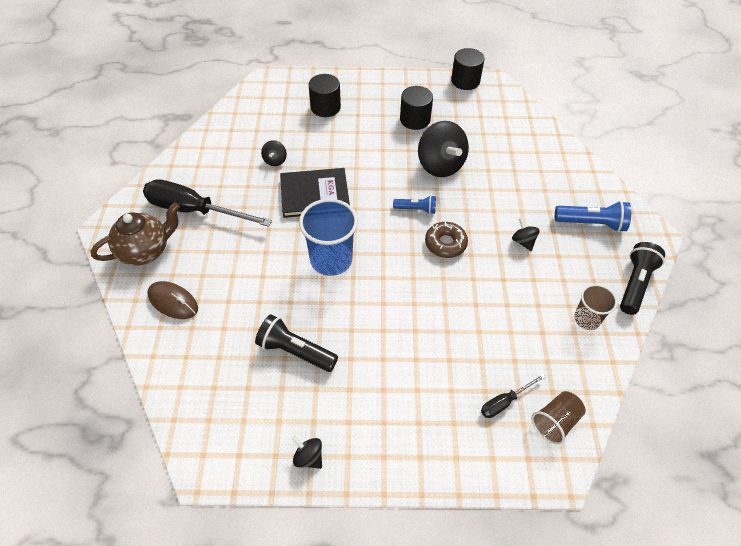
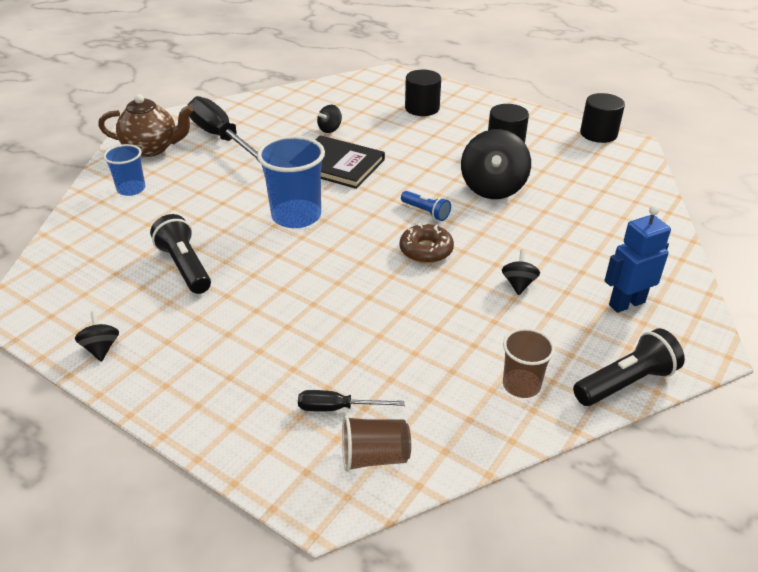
camera: 35 degrees right, 15 degrees down
(173, 302) = (131, 189): brown mouse -> blue cup
(591, 223) = (626, 303): blue flashlight -> blue robot

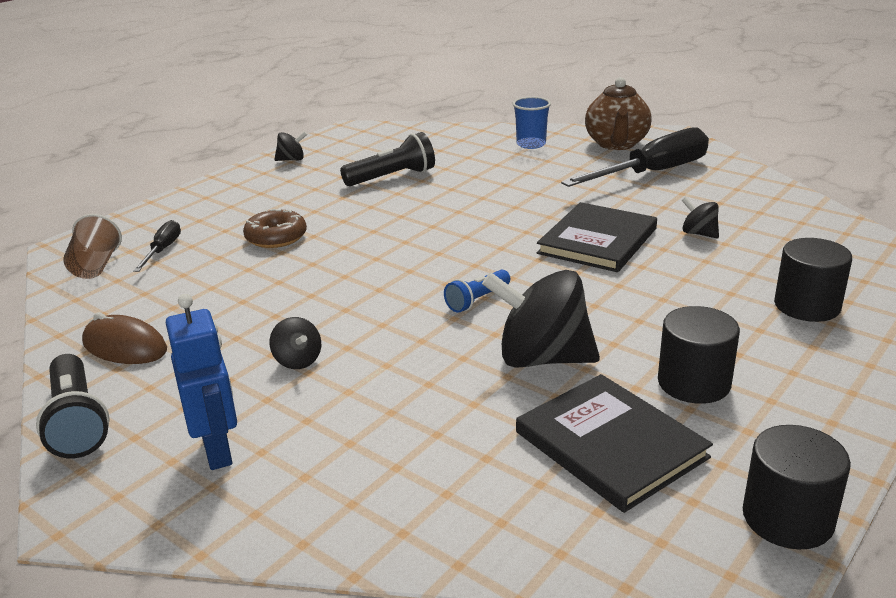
camera: 95 degrees right, 10 degrees down
(296, 216) = (474, 221): blue cup -> none
(426, 250) = (389, 298): brown donut -> brown donut (276, 237)
(518, 284) = (298, 361): black spinning top -> black spinning top turned 45 degrees clockwise
(521, 385) = (125, 346): brown cup -> brown mouse
(566, 170) = (610, 445): none -> black book

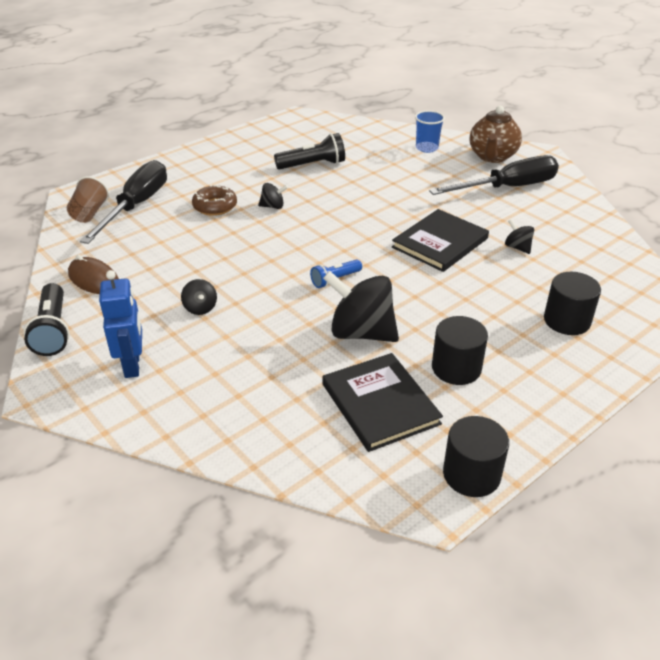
camera: 10 degrees right, 10 degrees up
(163, 250) = (136, 206): black screwdriver -> black screwdriver, size x2.11
(292, 159) = (246, 139): black spinning top -> black spinning top (273, 206)

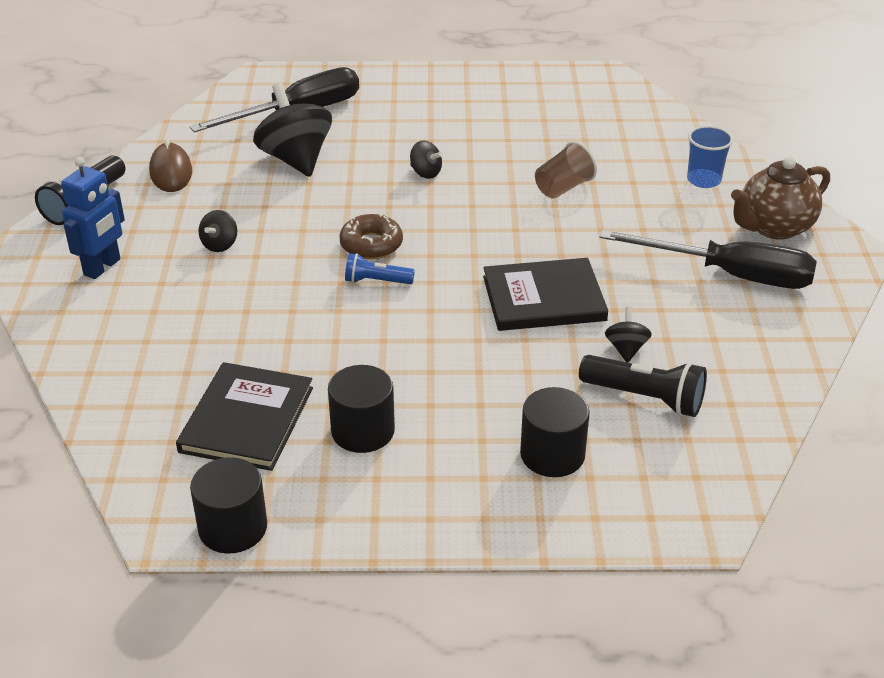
camera: 40 degrees right, 0 degrees up
(89, 213) = (248, 102): brown cup -> brown cup (563, 188)
(215, 206) = (369, 147): brown donut -> brown donut (371, 244)
(313, 165) = (535, 143): black flashlight -> black flashlight (645, 398)
(361, 332) = (325, 346): black spinning top -> black spinning top (295, 159)

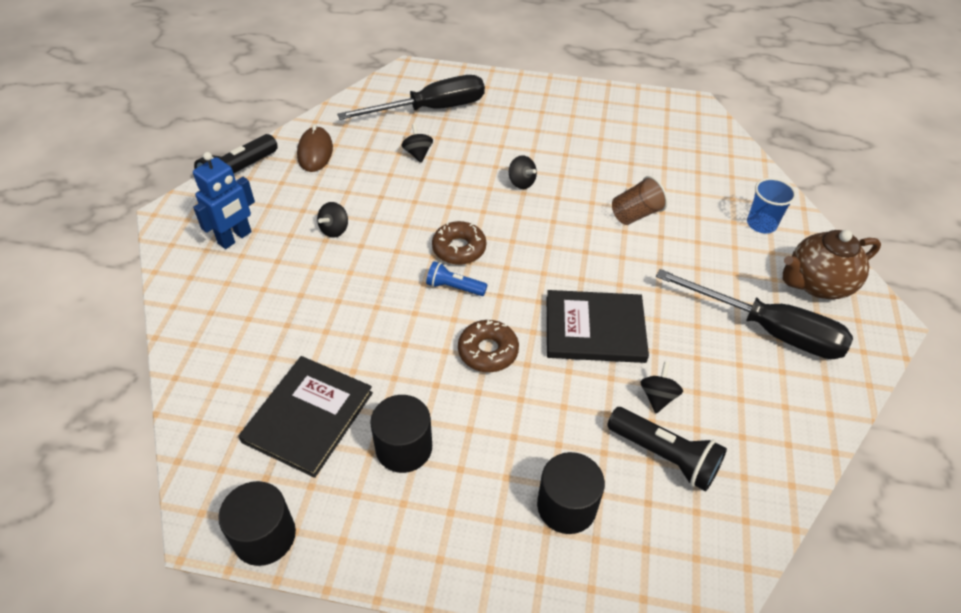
camera: 10 degrees right, 10 degrees up
(295, 159) = (418, 153): black spinning top -> black spinning top, size x0.47
(431, 334) = (488, 351): none -> brown donut

